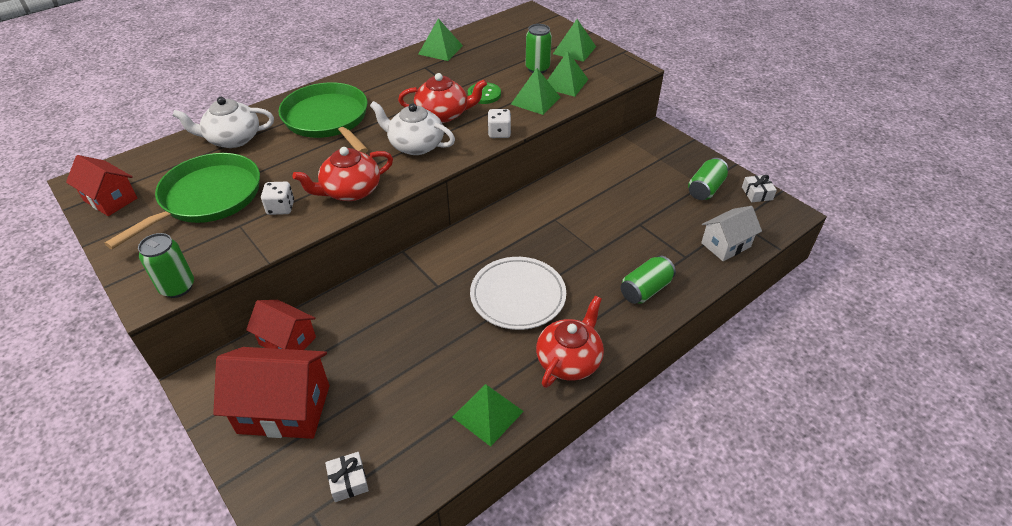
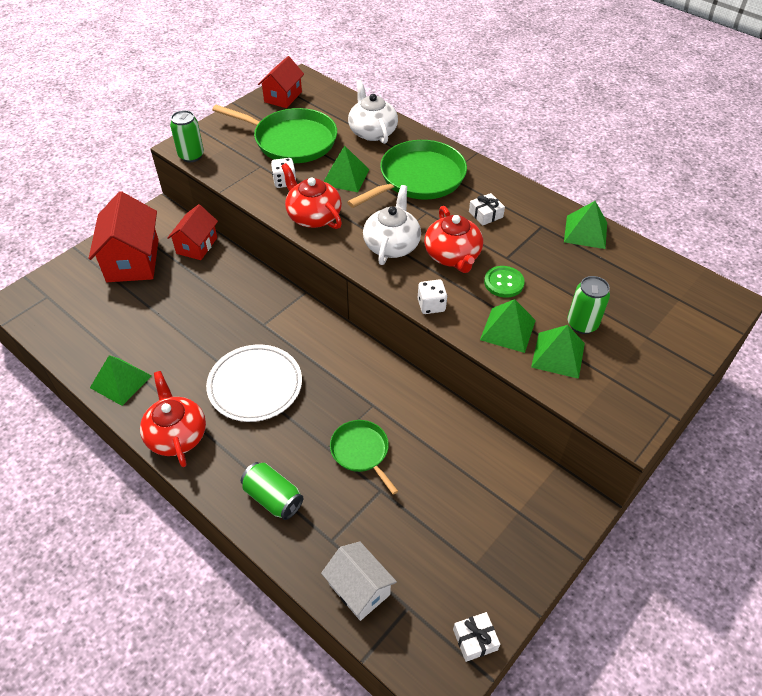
camera: 80 degrees right, 5 degrees up
(348, 481) = (69, 309): white gift -> white gift (485, 214)
(569, 360) = (177, 435): red teapot -> red teapot turned 135 degrees counterclockwise
(574, 50) = (648, 358): green pyramid -> green pyramid (345, 177)
(602, 231) = (361, 452): none -> green pan
(705, 189) = (467, 568): green can -> none

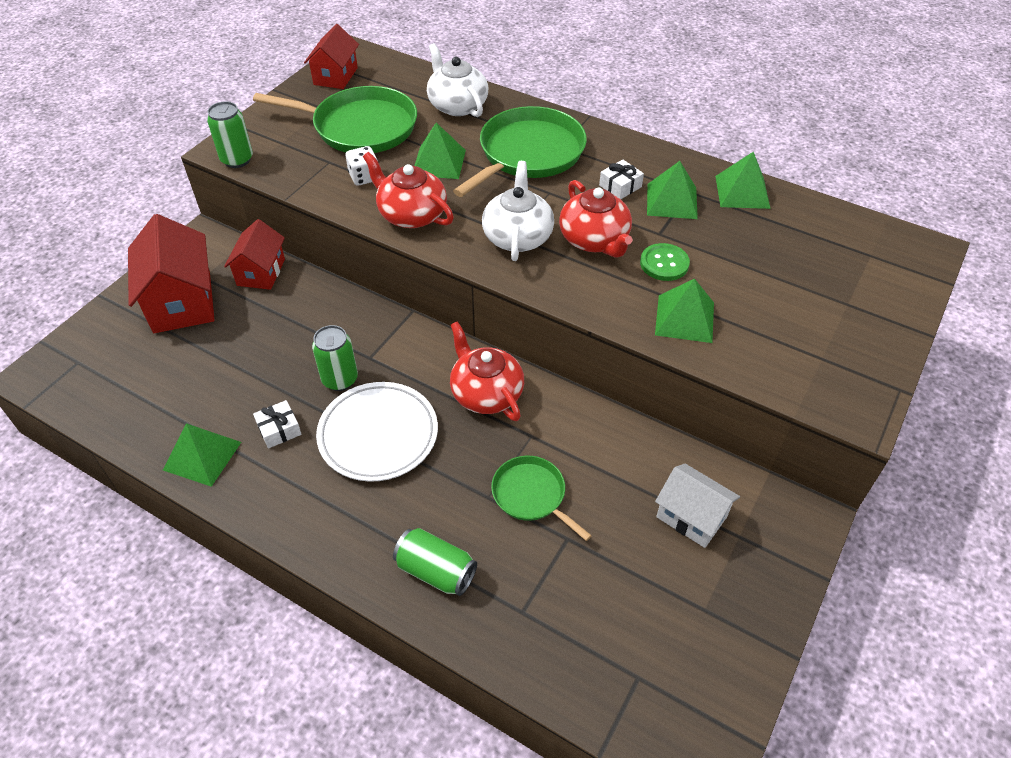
camera: 10 degrees left, 0 degrees up
(177, 435) = (292, 512): red teapot -> red teapot (486, 393)
(359, 589) = (572, 666): white house -> white house (691, 517)
(431, 305) = (585, 302): white dice -> none
(475, 639) = (729, 702): white gift -> white gift (279, 429)
(558, 355) = (752, 340): green pyramid -> green pyramid (672, 201)
(582, 324) = (769, 299): green can -> green can (340, 379)

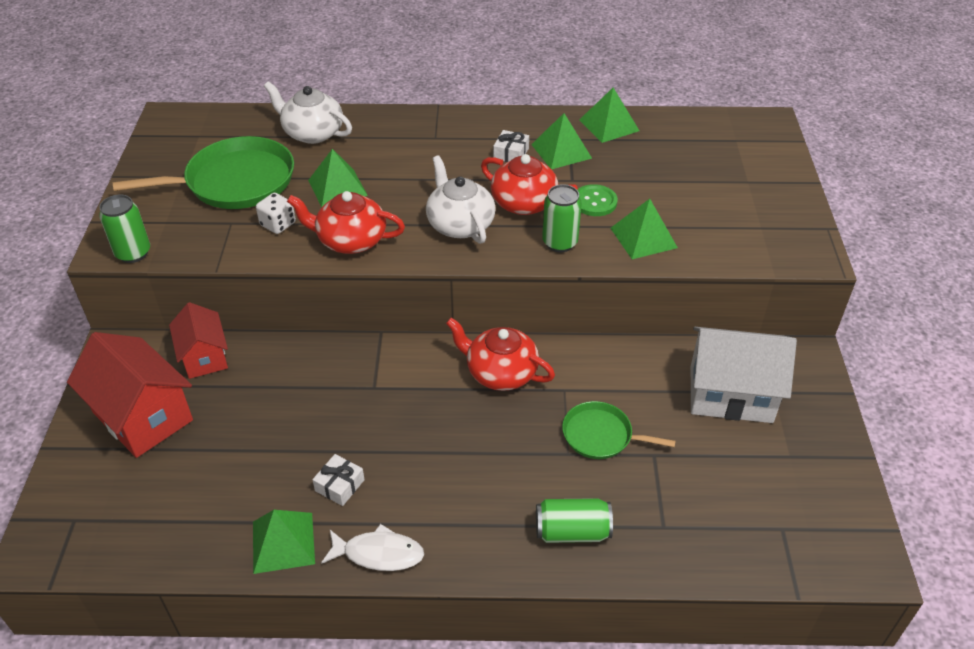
camera: 30 degrees left, 5 degrees down
(264, 504) = (378, 553): none -> white fish
(335, 76) = (169, 144): red house -> none
(340, 379) = (362, 418): green can -> green can (559, 243)
(378, 435) = (435, 448): white plate -> none
(528, 153) = (411, 153): green pan -> none
(691, 517) = (730, 394): white house -> white house, size x1.60

